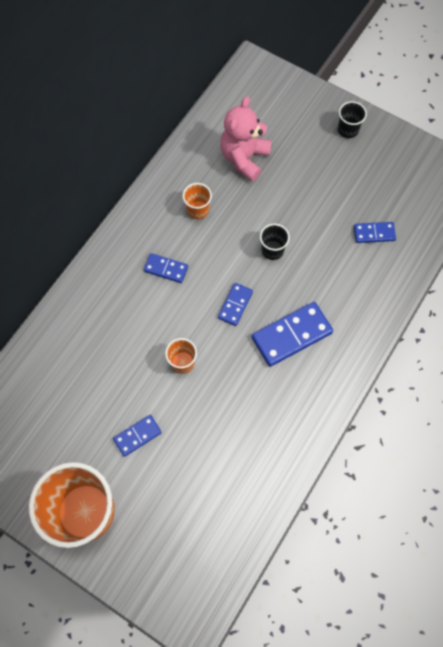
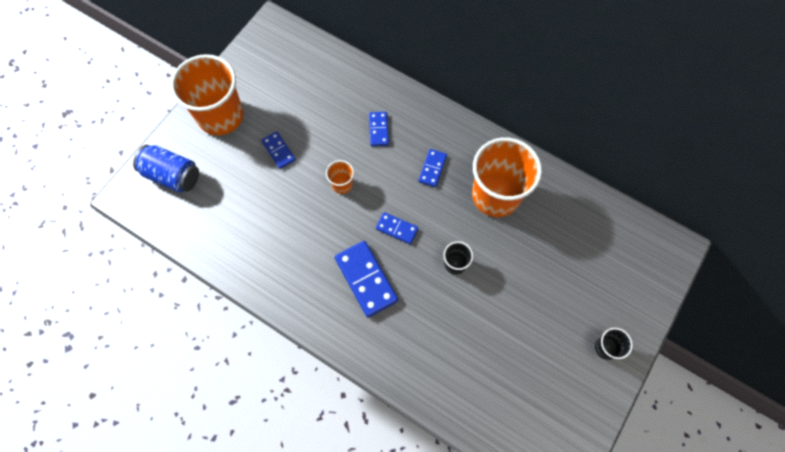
camera: 90 degrees right, 0 degrees up
(166, 565) = (172, 175): none -> blue can
(198, 210) = (495, 195): orange cup -> orange cup, size x2.28
(244, 158) = (558, 238): pink teddy bear -> none
(374, 233) = (478, 368): blue domino -> blue domino (378, 130)

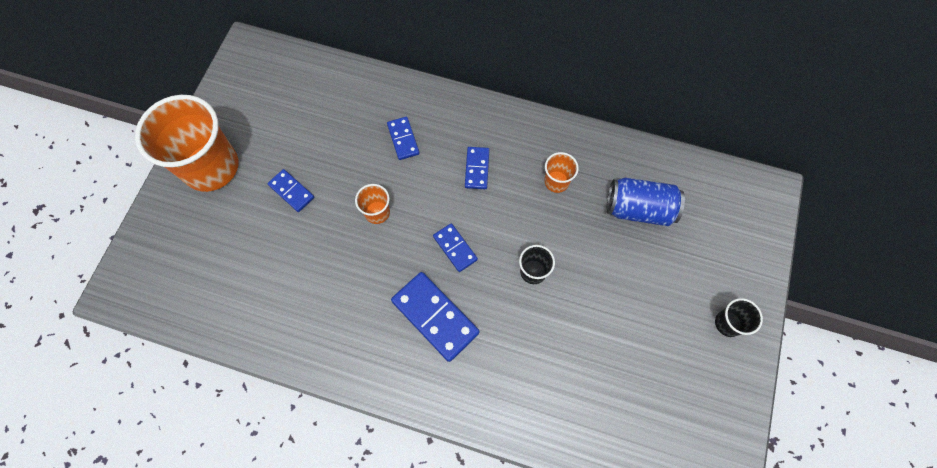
camera: 15 degrees left, 0 degrees up
(172, 175) = (169, 252): blue can -> blue can (639, 209)
(397, 229) = (455, 248): blue domino -> blue domino turned 45 degrees clockwise
(495, 195) = (556, 181): orange cup -> orange cup, size x0.44

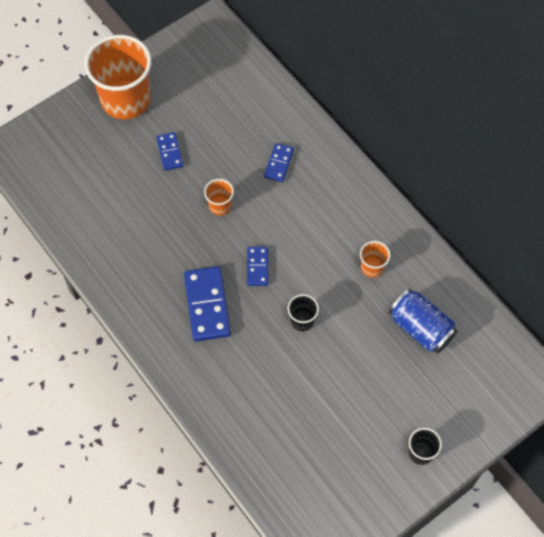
camera: 35 degrees right, 5 degrees down
(477, 169) = (318, 220): blue domino -> none

